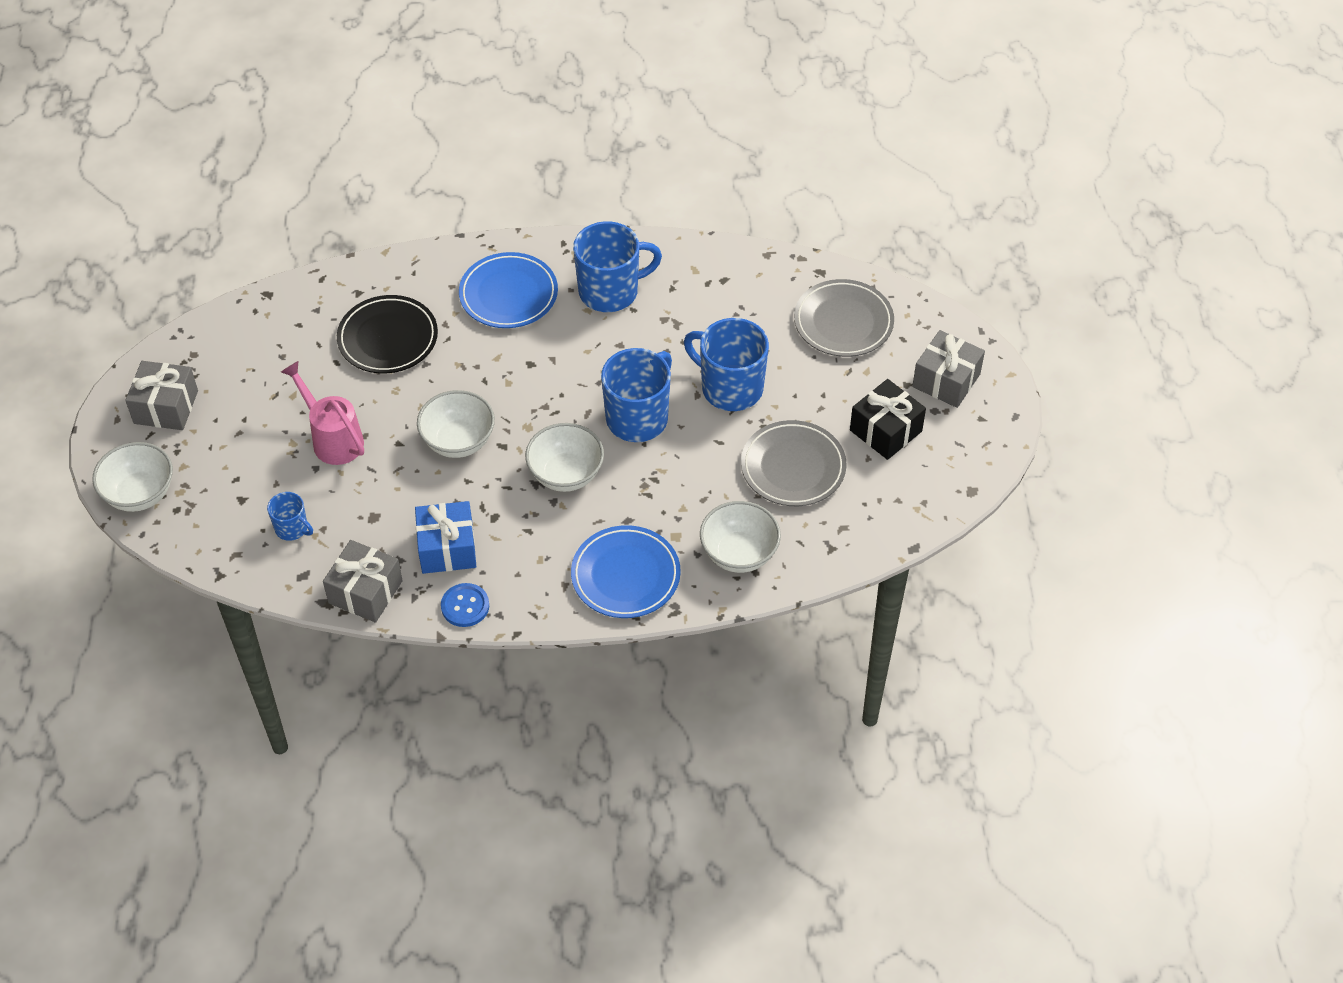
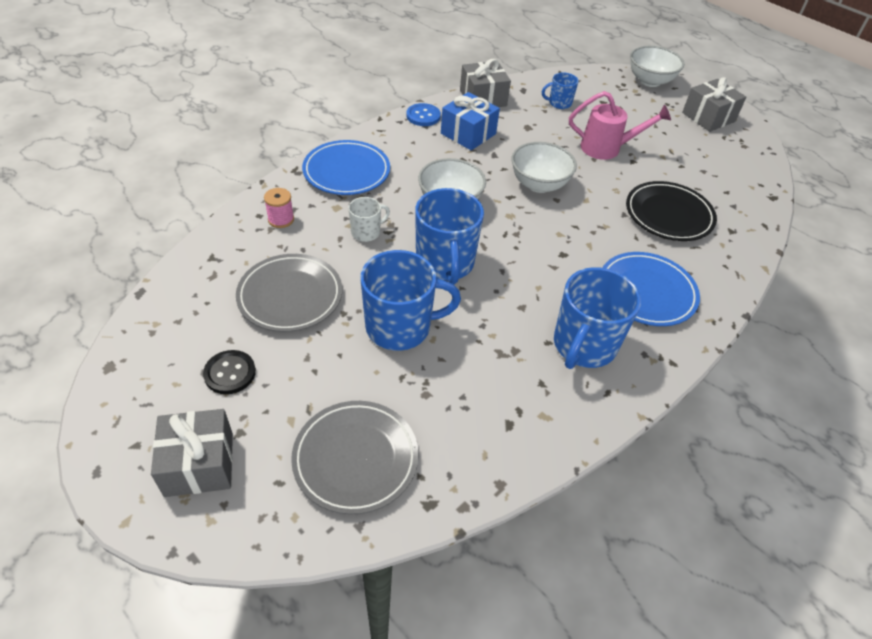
camera: 135 degrees right, 5 degrees down
(674, 490) = (366, 232): none -> white mug
(739, 554) = (281, 219): white bowl -> pink spool
(885, 430) = (230, 373): black gift -> black button

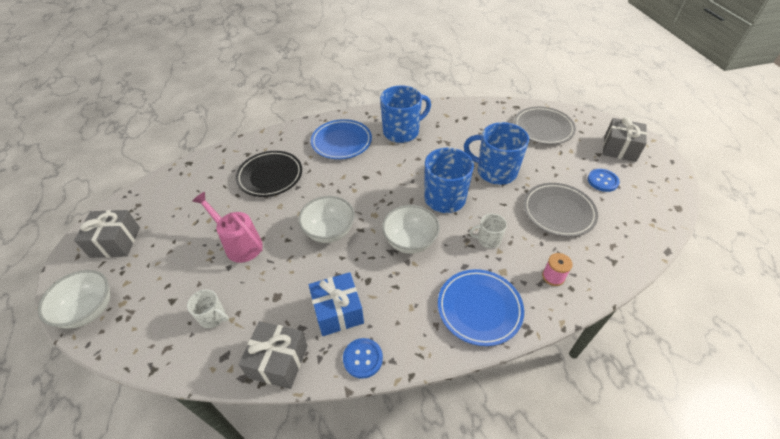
camera: 145 degrees left, 0 degrees up
(230, 373) = (602, 181): black button -> blue button
(559, 103) = (213, 317): blue mug -> white mug

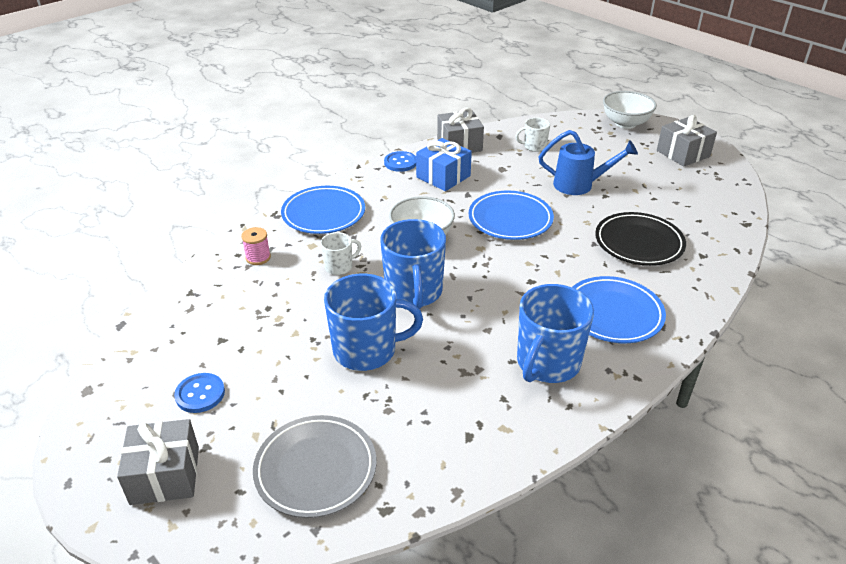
camera: 150 degrees right, 10 degrees down
(239, 244) = (579, 185): pink watering can -> blue watering can
(329, 231) = (510, 219): white bowl -> blue plate
(558, 212) = (262, 325): grey plate -> none

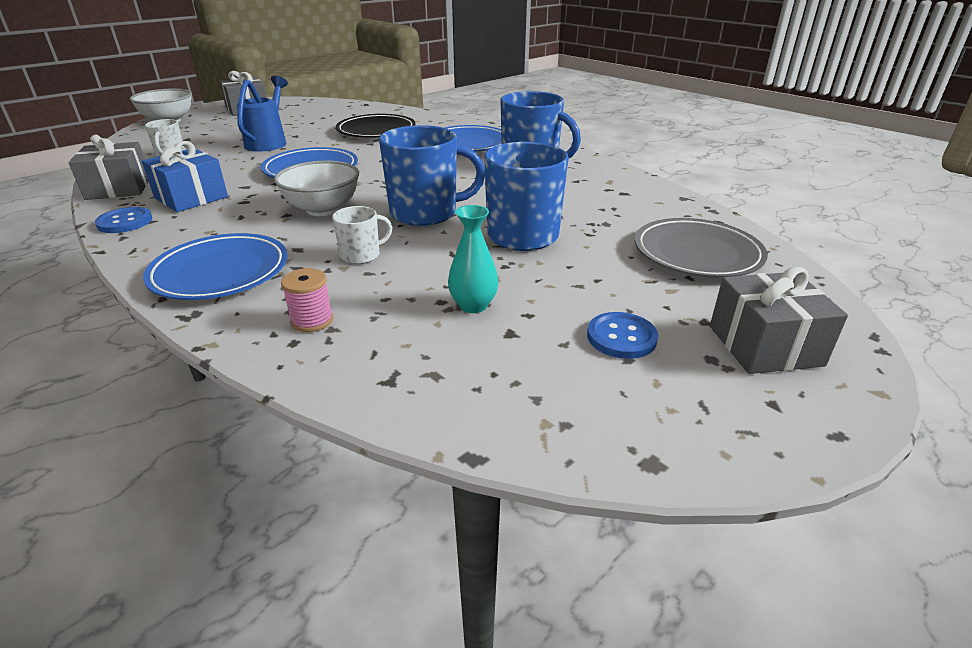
camera: 90 degrees left, 5 degrees down
(259, 323) = (473, 305): none -> turquoise vase
(339, 266) = (361, 255): white mug -> white mug turned 90 degrees clockwise

